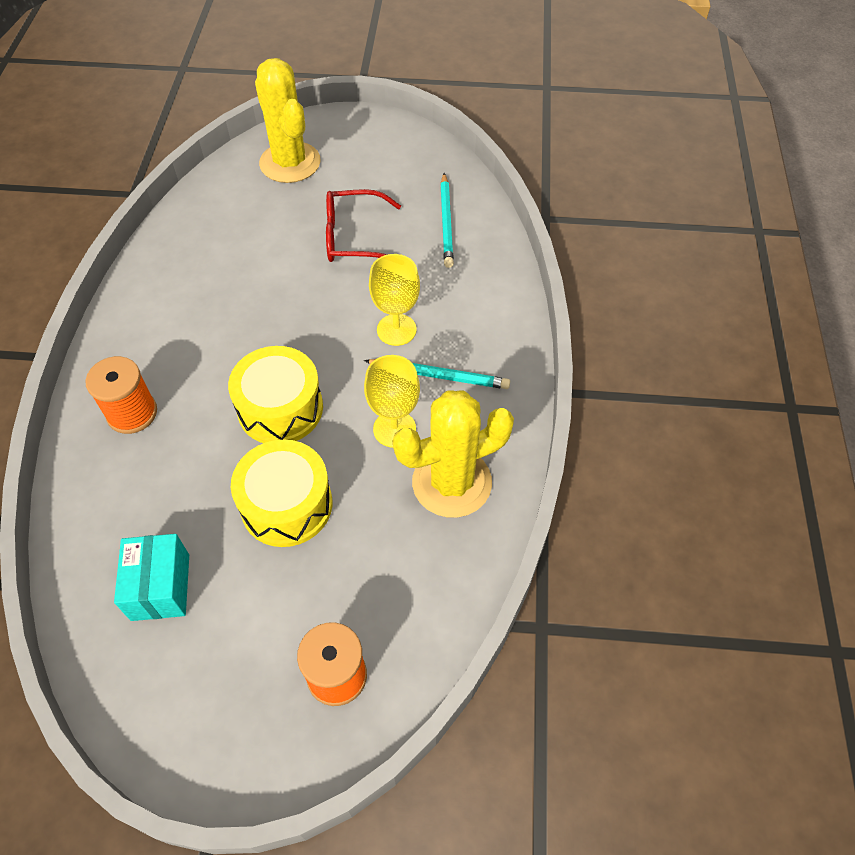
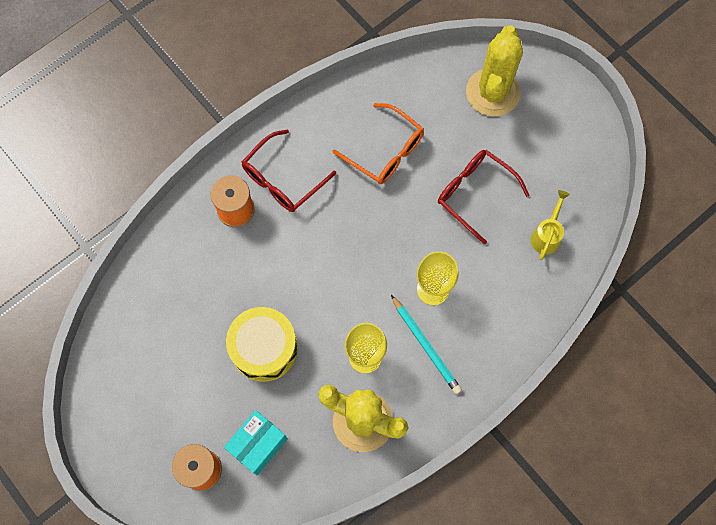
camera: 45 degrees right, 15 degrees up
(157, 354) = (282, 179): none -> red glasses
(160, 587) = (162, 336): turquoise box -> turquoise box (258, 445)
(239, 263) = (385, 151): none -> orange glasses
(280, 408) = (316, 282): yellow drum -> none
(446, 222) = (547, 235): turquoise pencil -> yellow watering can

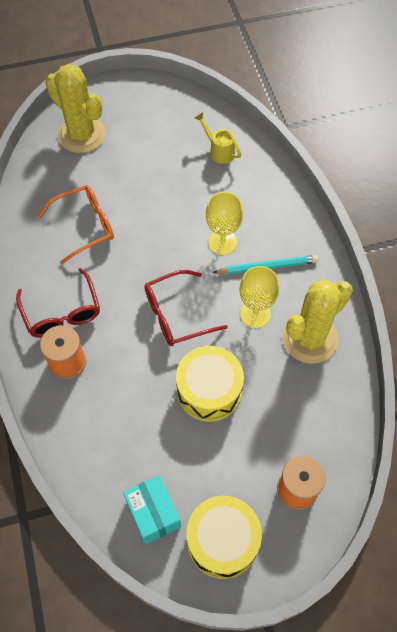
camera: 65 degrees left, 10 degrees down
(128, 422) = (222, 540): none -> yellow drum
(258, 445) = (294, 430): turquoise box -> turquoise box (153, 514)
(474, 194) = (158, 181): red glasses -> red glasses (176, 315)

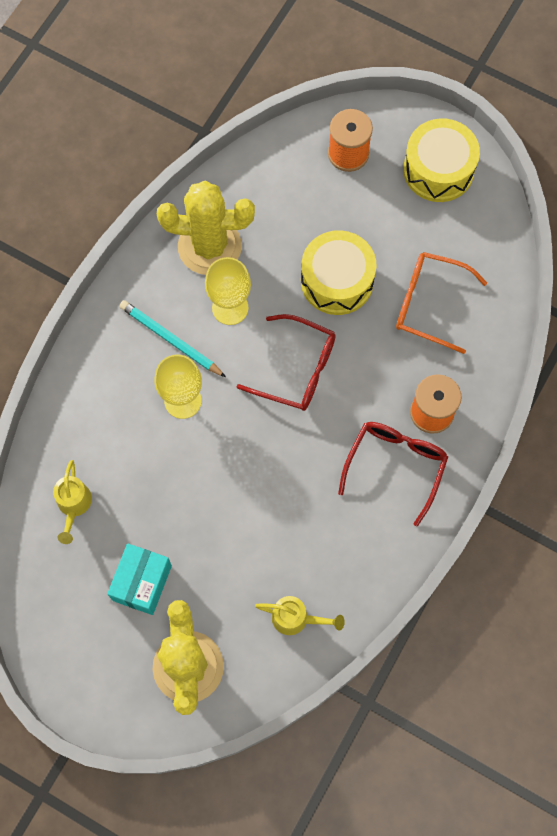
camera: 135 degrees left, 10 degrees up
(46, 195) = (296, 618): none -> yellow watering can
(85, 226) = (291, 542): orange glasses -> orange glasses (429, 304)
(153, 514) = (472, 231): turquoise box -> turquoise box (142, 583)

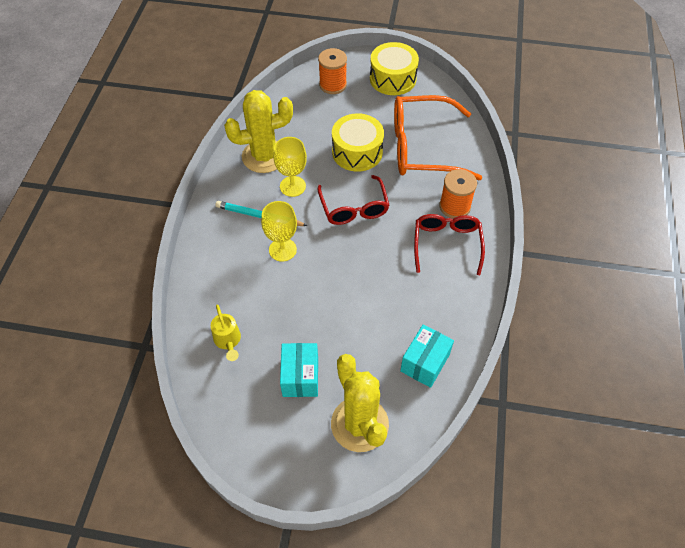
camera: 20 degrees left, 15 degrees down
(296, 618) = (425, 363): yellow watering can -> turquoise box
(297, 369) = (354, 208): red glasses -> red glasses turned 75 degrees clockwise
(429, 304) = (422, 148): orange glasses -> orange glasses, size x1.60

